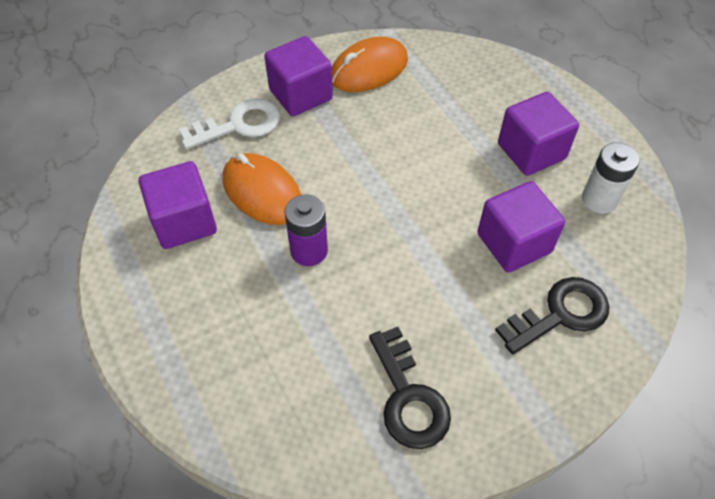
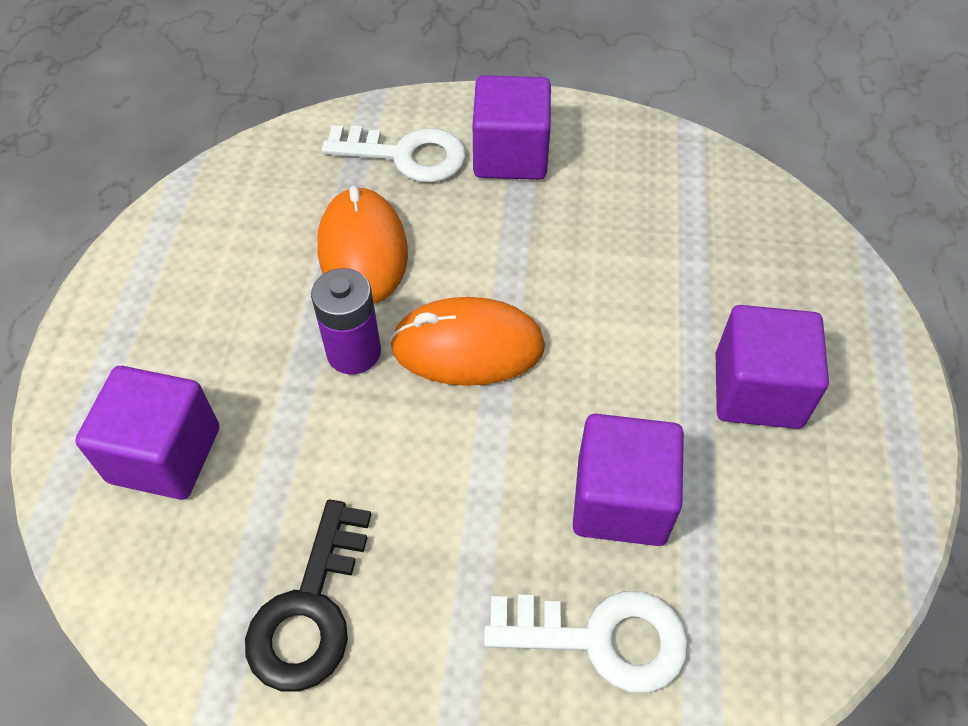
camera: 35 degrees right, 0 degrees up
(184, 222) = (249, 237): purple cube -> purple cube (165, 454)
(369, 69) = (625, 165): orange mouse -> orange mouse (467, 346)
(560, 314) = (600, 638): black key -> white key
(599, 200) = (802, 516): white battery -> none

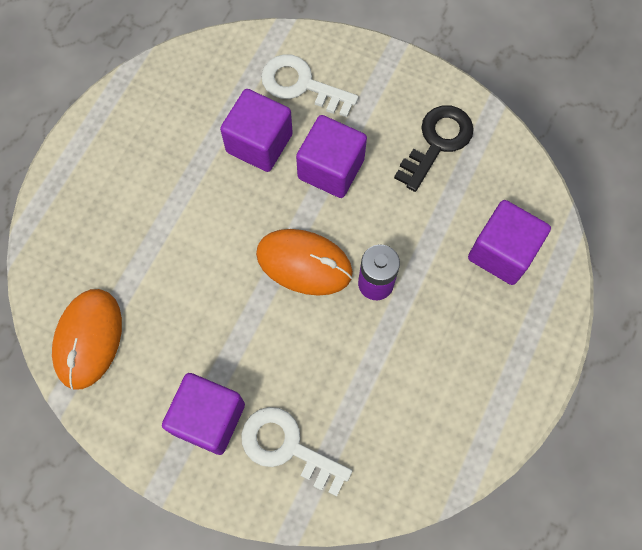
camera: 160 degrees left, 15 degrees up
(363, 250) = (347, 364): orange mouse -> orange mouse (88, 339)
(757, 390) = (149, 177): purple cube -> purple cube (331, 169)

